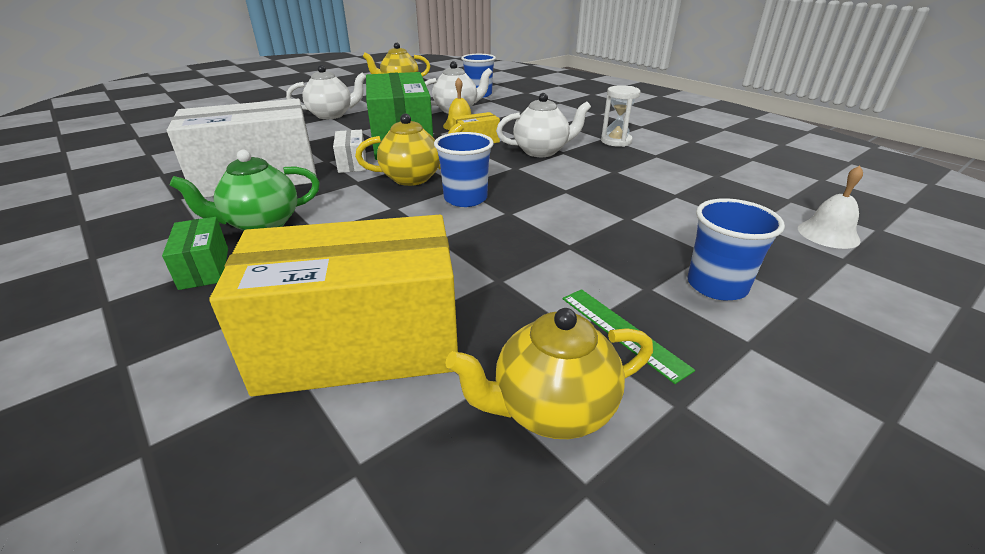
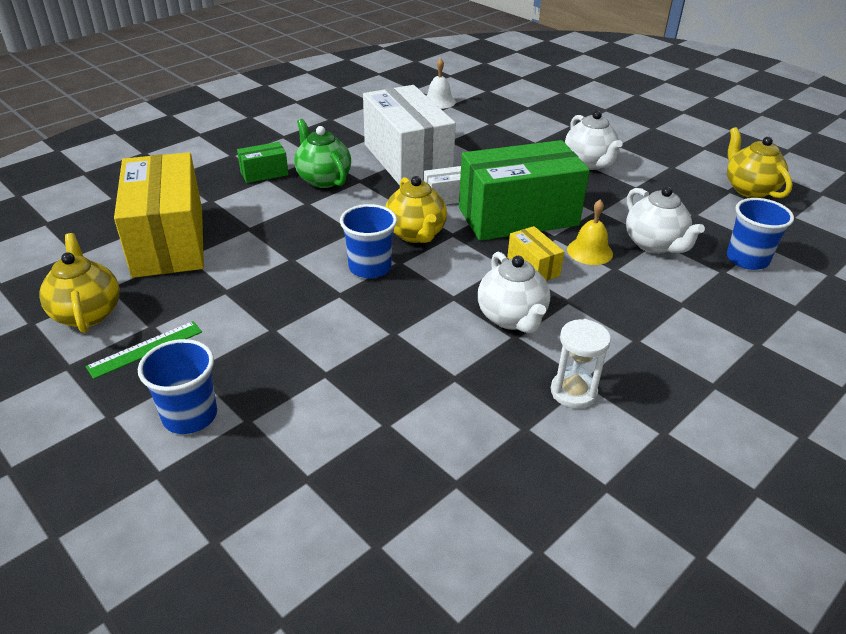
camera: 85 degrees right, 5 degrees up
(828, 234) = (274, 551): white bell -> white bell (439, 101)

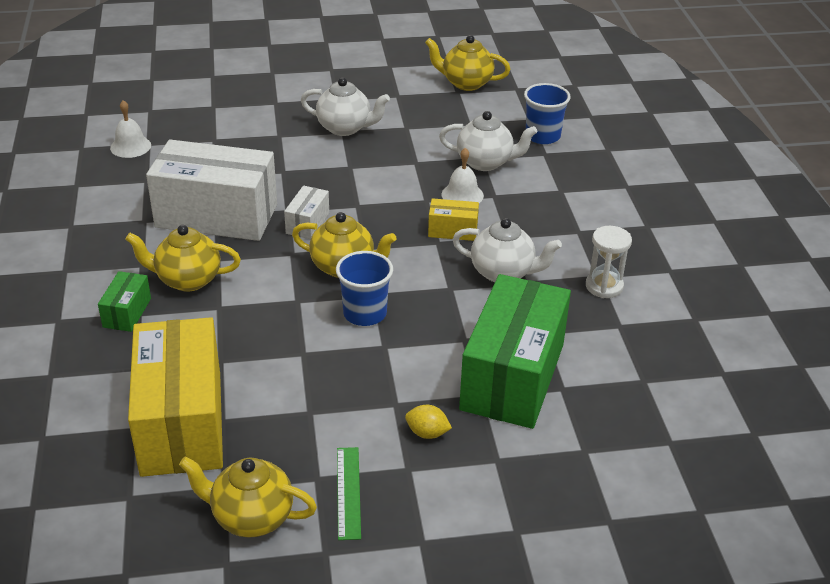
camera: 55 degrees left, 0 degrees up
(168, 241) = (181, 422): yellow box -> yellow box turned 60 degrees clockwise
(190, 416) = (464, 491): blue cup -> none
(250, 362) = (427, 433): none -> yellow lemon
(323, 179) = (187, 280): green teapot -> yellow teapot
(518, 217) = (379, 203): green box -> green box (513, 376)
(589, 251) = (462, 195): yellow bell -> white bell

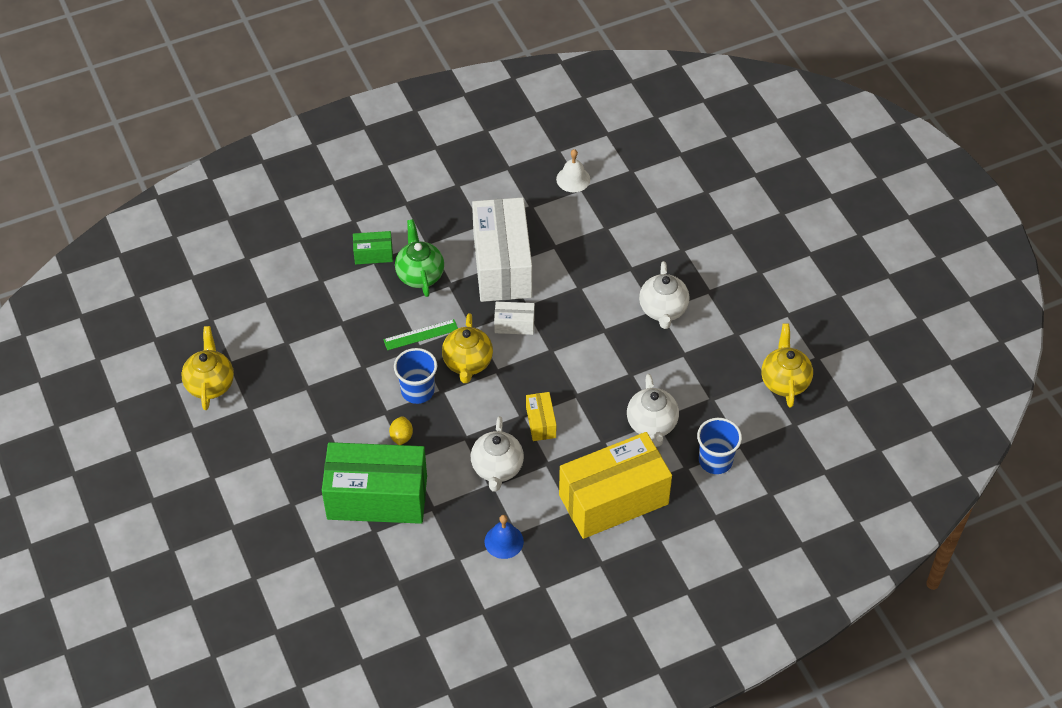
camera: 75 degrees right, 15 degrees up
(181, 422) = (278, 322): yellow box -> yellow box (613, 499)
(187, 280) = (420, 275): yellow teapot -> green teapot
(348, 492) = (242, 428): green ruler -> green ruler (421, 335)
(427, 433) = (306, 458): yellow lemon -> yellow lemon (401, 437)
(462, 195) = (594, 418): white bell -> none
(604, 286) = (504, 541): white hourglass -> blue bell

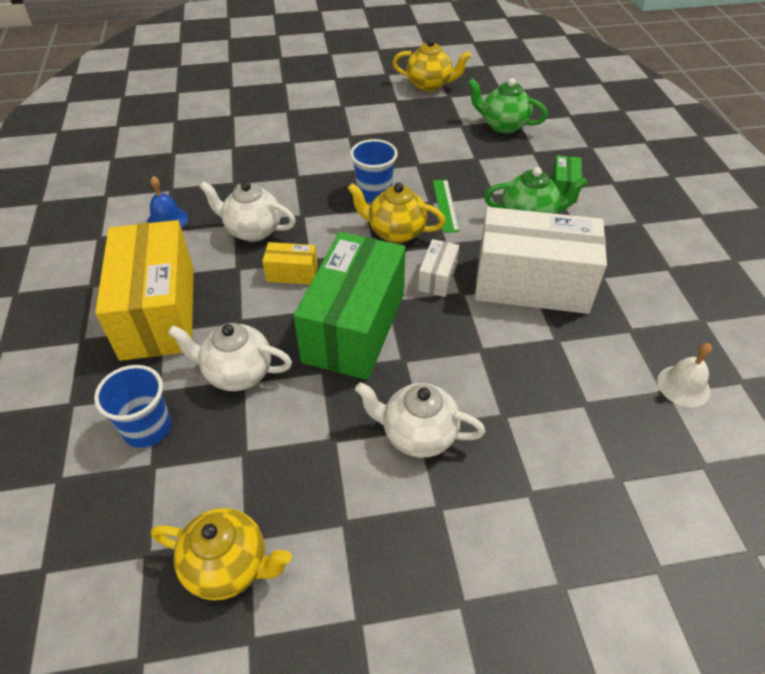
camera: 105 degrees right, 5 degrees down
(279, 309) = (503, 125): none -> green teapot
(377, 497) = (266, 153): green box -> green box (354, 327)
(401, 437) = (324, 175): yellow lemon -> none

